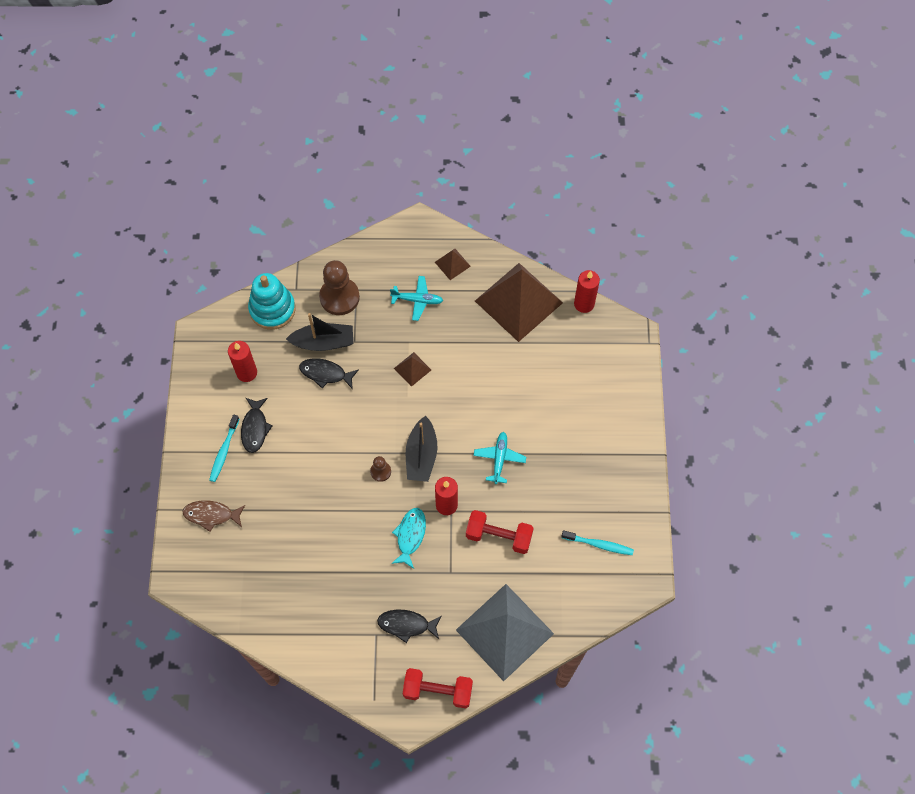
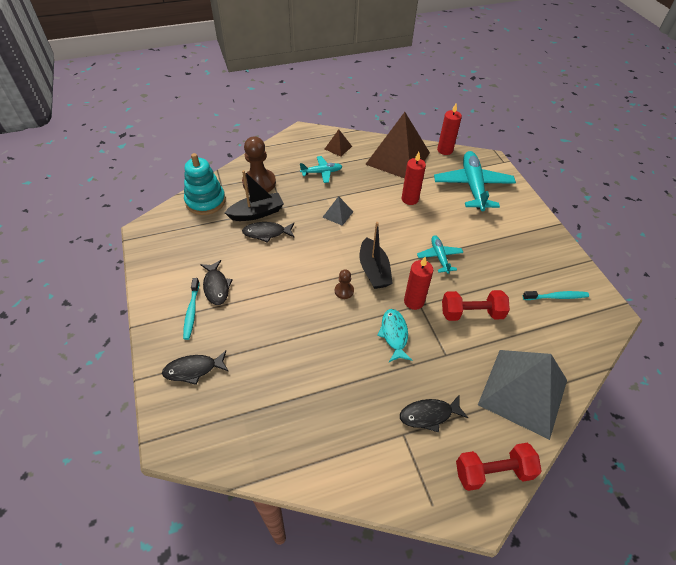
camera: 20 degrees left, 15 degrees down
(211, 515) = (193, 369): brown fish -> black fish
(246, 372) = (196, 248): red candle -> red candle (410, 199)
(412, 369) = (338, 214): brown pyramid -> grey pyramid
(588, 371) = (472, 186): none -> turquoise plane

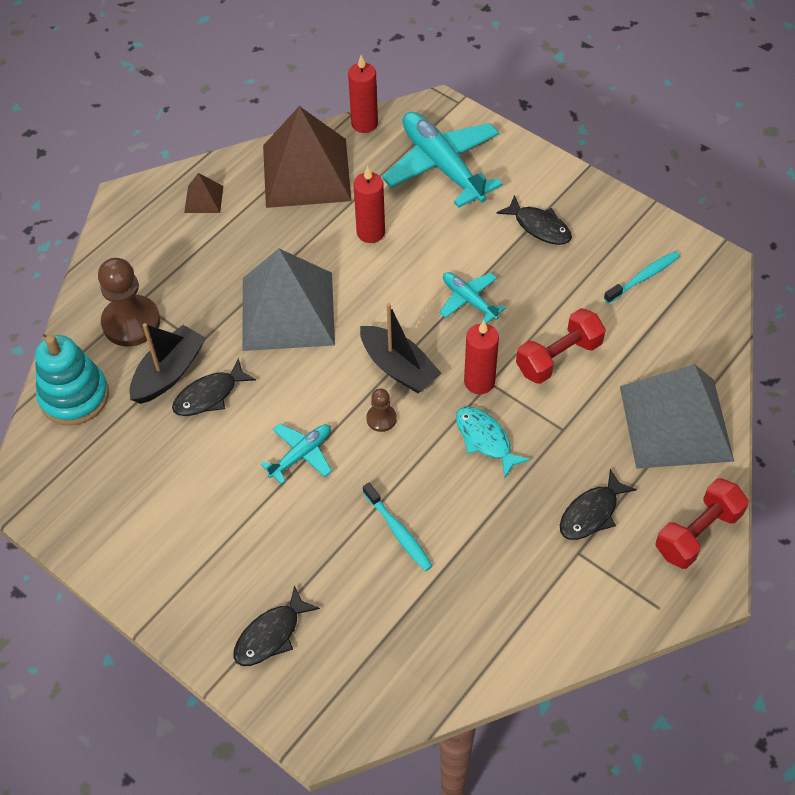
camera: 30 degrees left, 5 degrees up
(191, 312) = (201, 565): turquoise toothbrush -> turquoise toothbrush (398, 532)
(216, 286) = (205, 512): black fish -> black fish (539, 227)
(322, 172) = (212, 255): turquoise plane -> turquoise plane (301, 455)
(338, 214) = (288, 310): grey pyramid -> grey pyramid, size x2.39

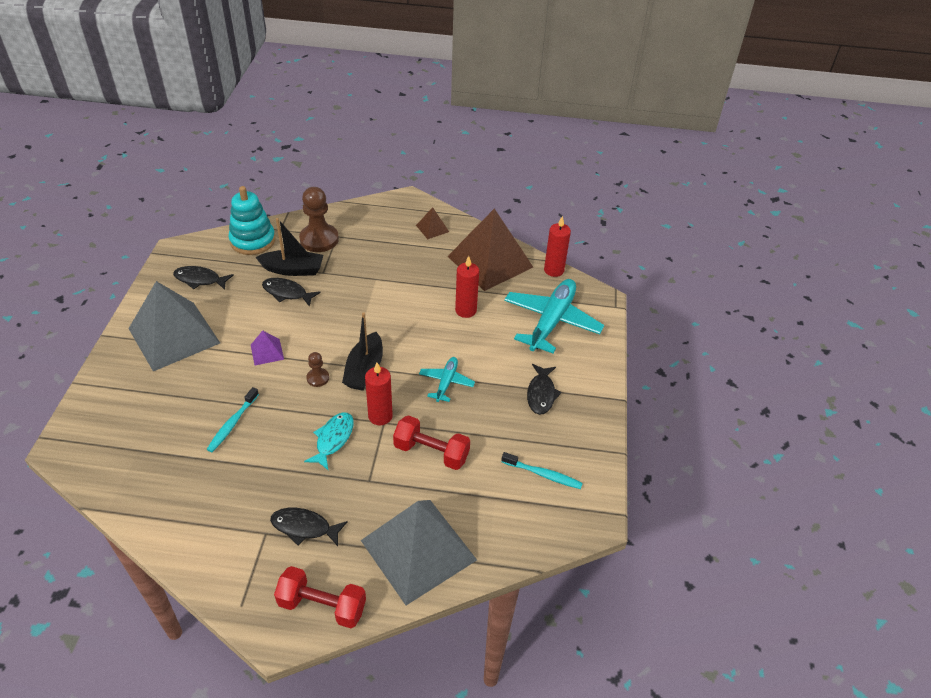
camera: 55 degrees right, 10 degrees down
(271, 635) = (125, 394): black fish -> black fish (200, 279)
(288, 310) = (374, 299): grey pyramid -> grey pyramid (174, 335)
(301, 455) = (267, 352): turquoise plane -> purple pyramid

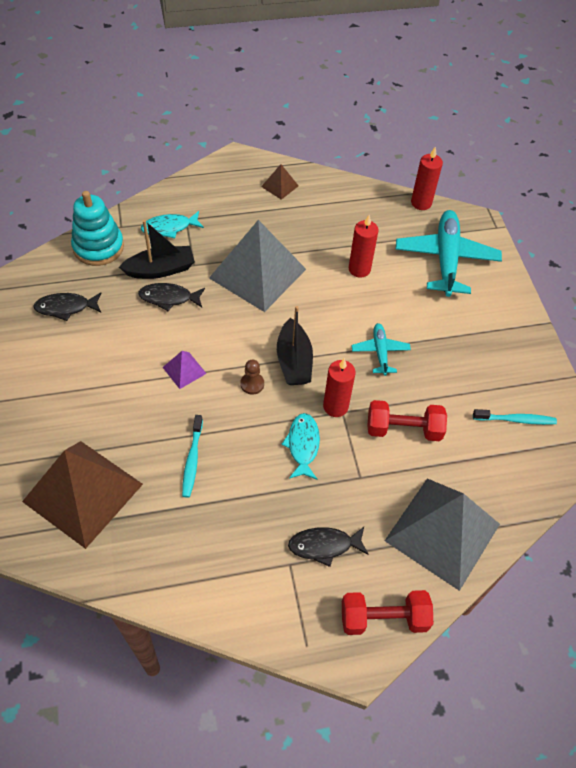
camera: 20 degrees left, 10 degrees up
(174, 335) = (74, 380): grey pyramid -> grey pyramid (258, 273)
(319, 239) = (169, 228): brown pawn -> turquoise fish
(490, 261) = (356, 209): brown pyramid -> brown pyramid (83, 492)
(541, 394) = (474, 338): black fish -> none

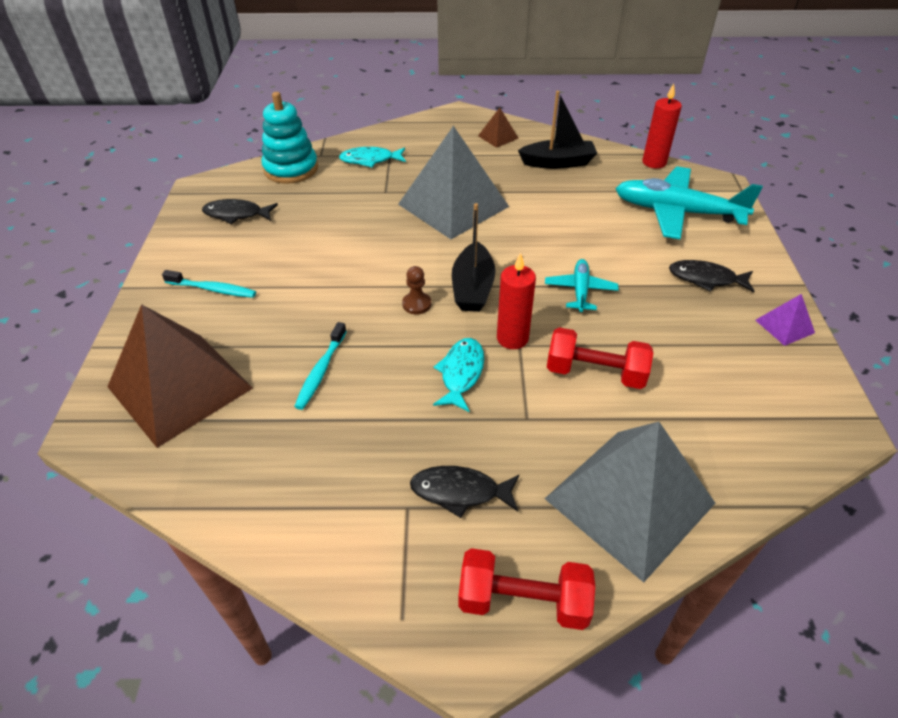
camera: 15 degrees right, 10 degrees down
(160, 269) = (348, 192): black boat -> black boat (558, 162)
(169, 298) = (348, 217): black fish -> black fish (706, 279)
(184, 370) = (342, 282): purple pyramid -> purple pyramid (784, 326)
(359, 269) = (571, 212): red candle -> none
(446, 259) = (676, 212): turquoise plane -> turquoise plane turned 90 degrees counterclockwise
(515, 420) = (750, 382): turquoise toothbrush -> turquoise toothbrush (213, 289)

